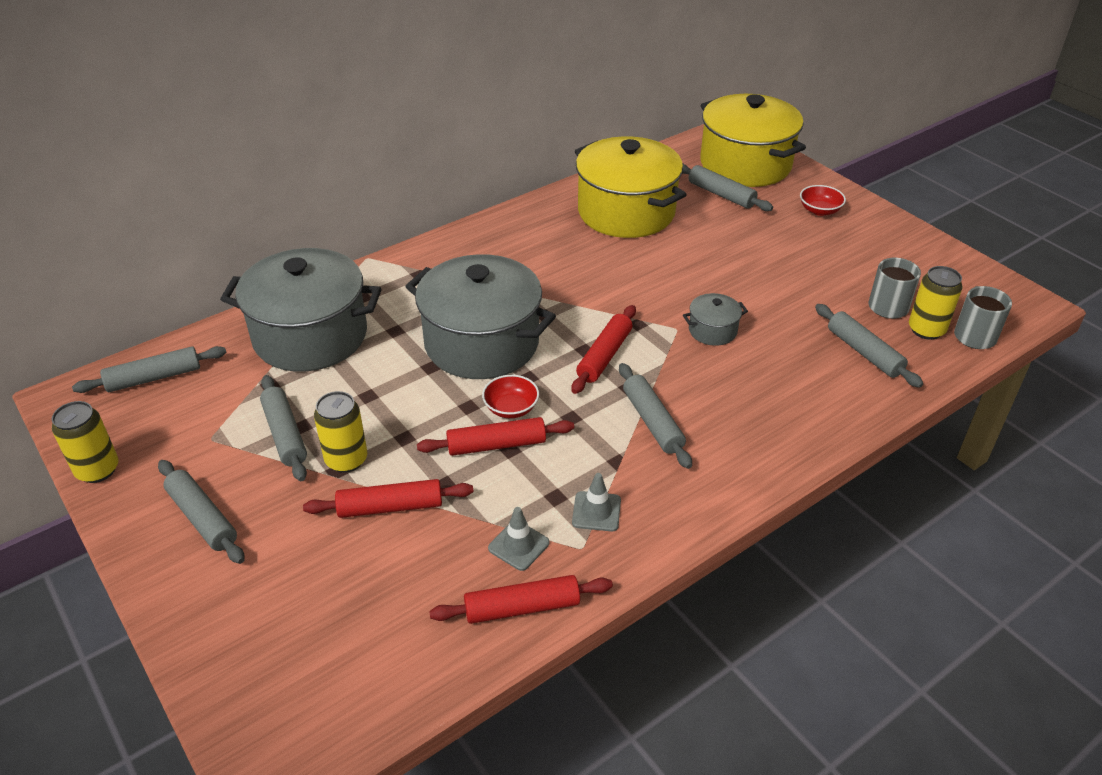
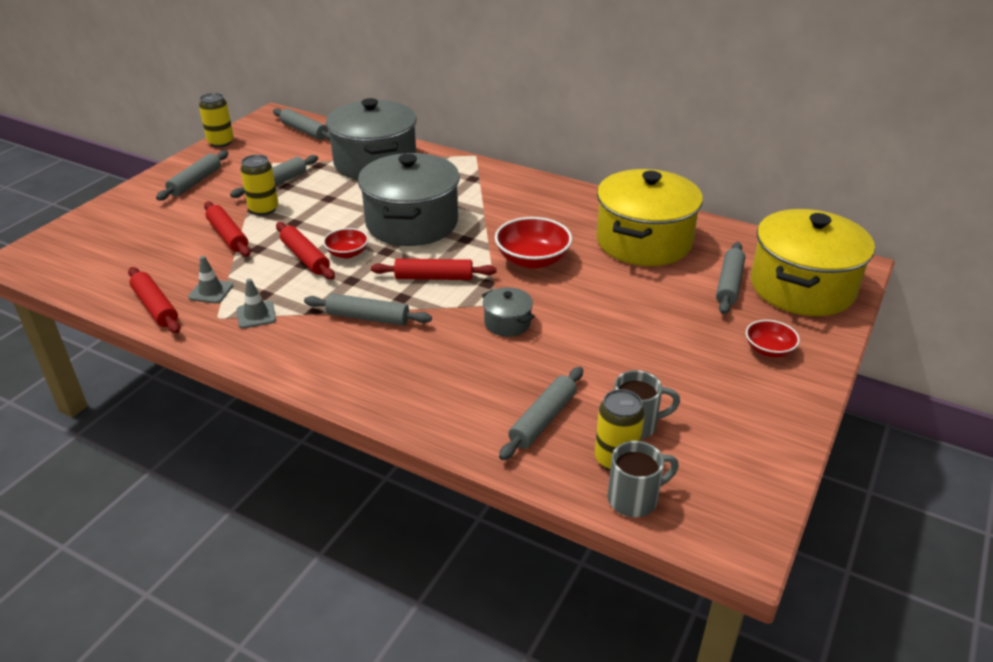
camera: 65 degrees right, 5 degrees down
(614, 284) = (532, 260): none -> red bowl
(652, 422) = (368, 318): grey rolling pin -> grey rolling pin turned 60 degrees clockwise

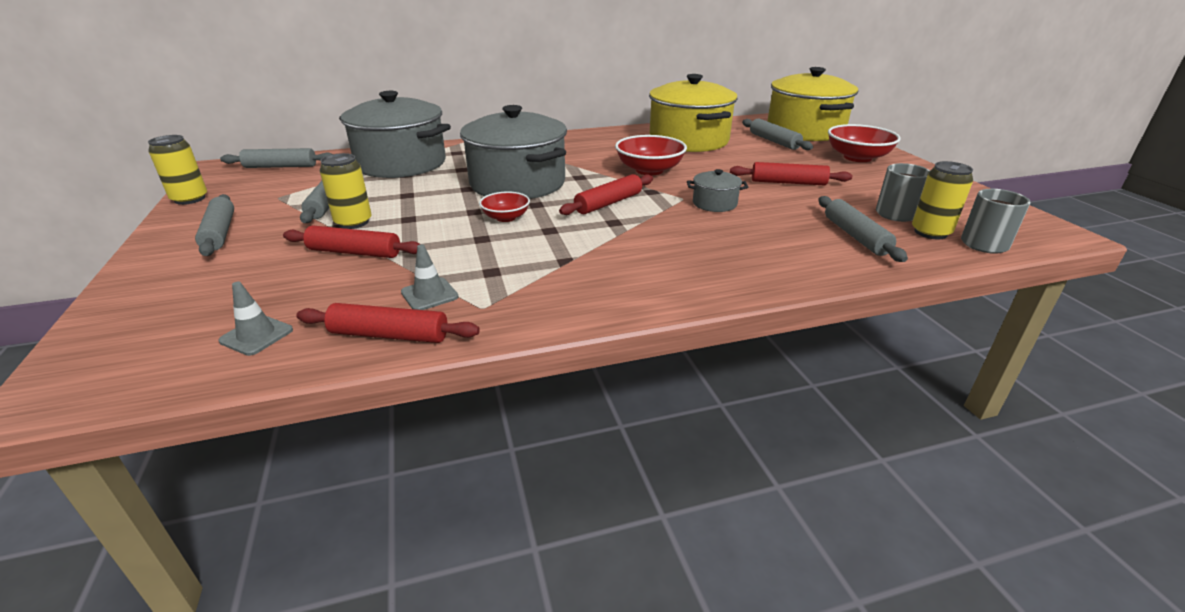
camera: 45 degrees left, 5 degrees down
(256, 315) = (518, 287): grey traffic cone -> grey traffic cone (256, 335)
(305, 257) = (473, 234): red rolling pin -> red rolling pin (788, 182)
(368, 318) = (618, 244): grey rolling pin -> none
(768, 350) = (857, 157): red bowl -> red bowl, size x1.69

